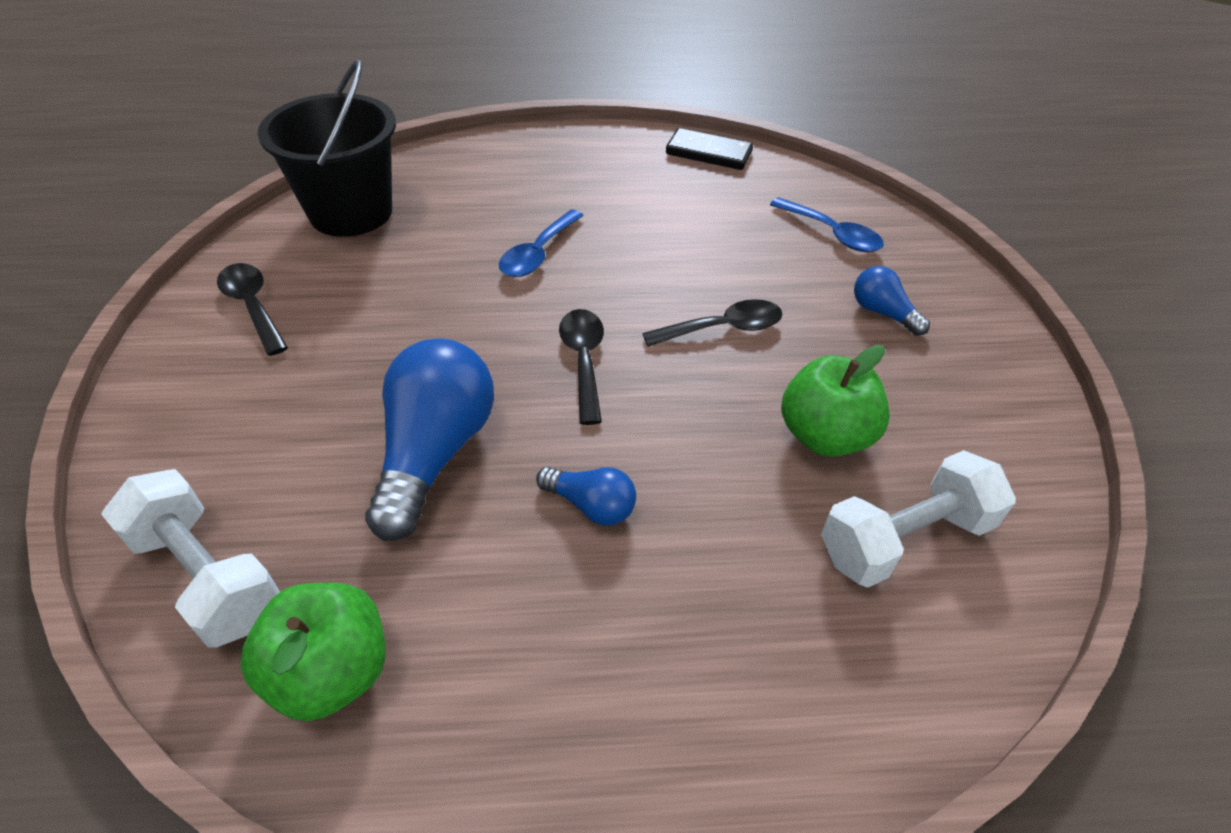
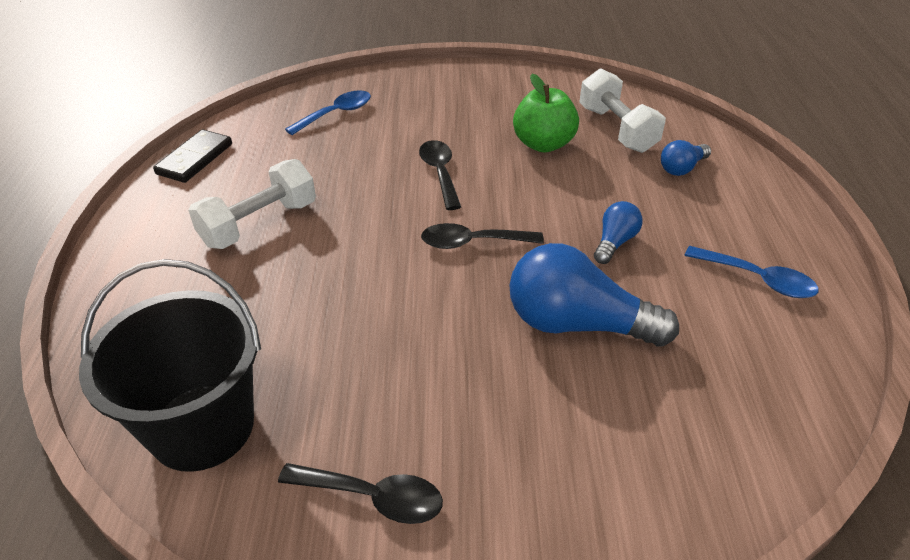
camera: 85 degrees left, 5 degrees down
(207, 576) = (725, 455): white dumbbell -> white dumbbell (259, 224)
(253, 306) = (373, 497): black spoon -> black spoon turned 135 degrees counterclockwise
(331, 672) = (776, 363): green apple -> none
(538, 253) = (324, 268): blue spoon -> blue spoon (757, 279)
(882, 313) = (429, 107): blue light bulb -> blue light bulb (682, 168)

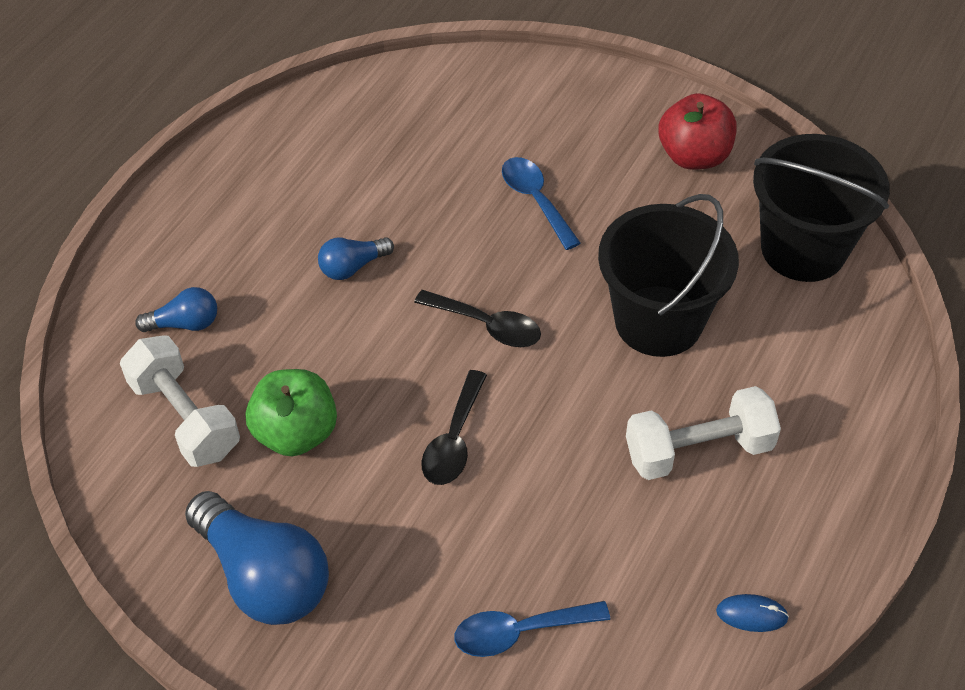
camera: 150 degrees left, 10 degrees up
(195, 159) = (751, 614): black domino -> blue mouse
(330, 298) = (658, 321): none -> black bucket
(373, 497) = (694, 156): black spoon -> red apple
(577, 324) = (460, 207): blue light bulb -> blue light bulb (264, 576)
(616, 129) = (185, 417): white dumbbell -> white dumbbell turned 45 degrees counterclockwise
(757, 279) = (272, 181): blue spoon -> blue spoon (535, 200)

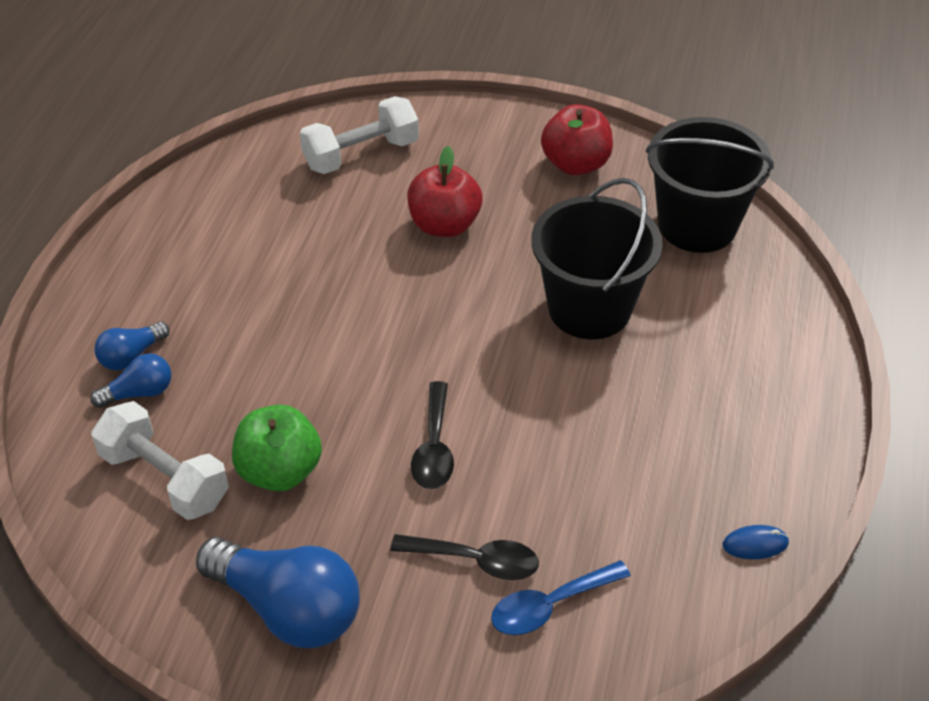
camera: 15 degrees left, 5 degrees down
(353, 267) = (290, 312): blue light bulb -> blue light bulb (131, 356)
(487, 325) = (433, 341): black spoon -> black spoon (475, 560)
(535, 200) = (444, 225): blue spoon -> red apple
(698, 450) = (661, 412): white dumbbell -> white dumbbell (361, 154)

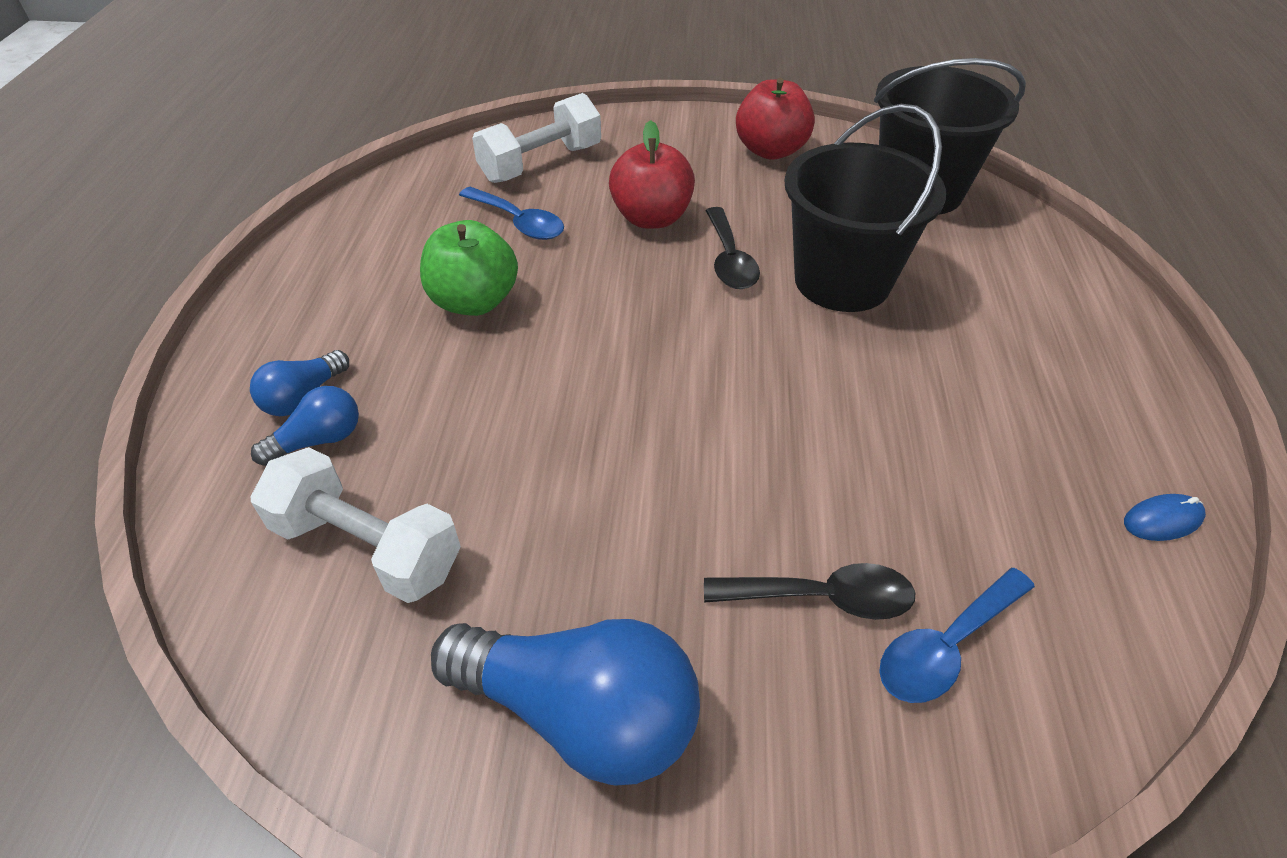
camera: 10 degrees left, 0 degrees up
(280, 471) = (525, 514): green apple -> green apple (474, 301)
(328, 215) = (518, 222): none -> blue spoon
(434, 447) = (717, 456): black spoon -> black spoon (729, 260)

